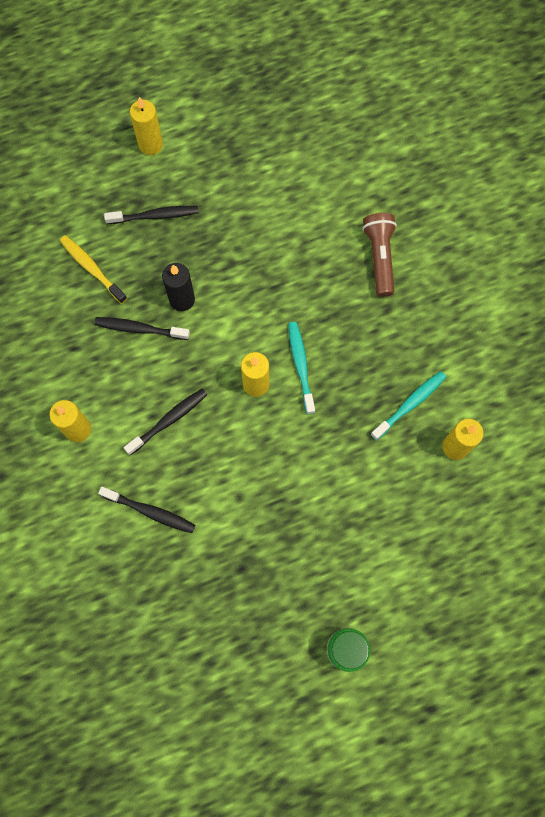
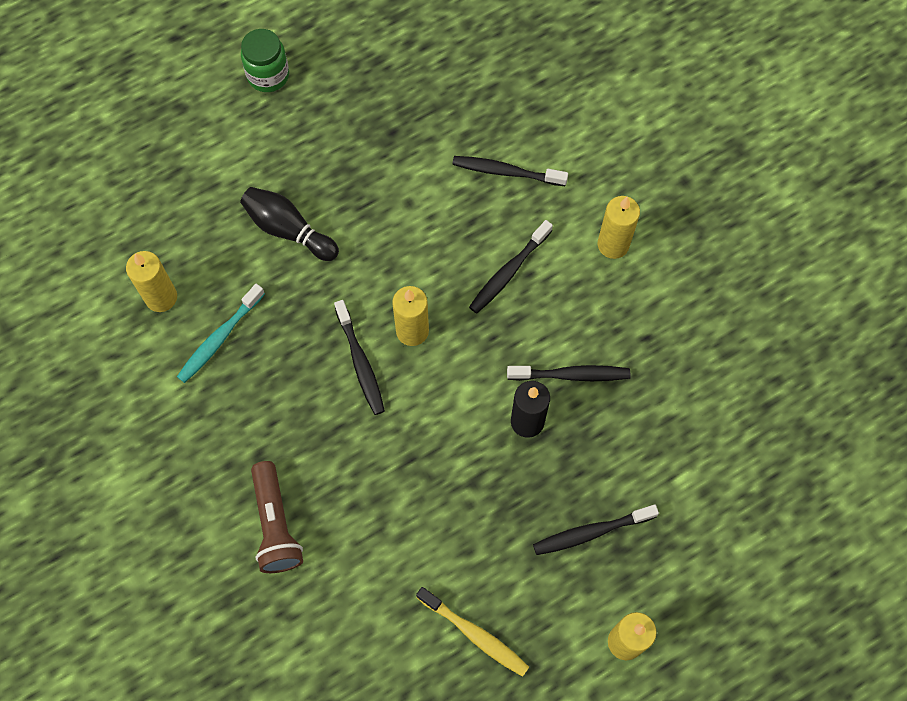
camera: 170 degrees right, 5 degrees down
(92, 268) = (654, 443): yellow toothbrush -> yellow toothbrush (475, 634)
(301, 365) = (360, 363): turquoise toothbrush -> black toothbrush
(344, 489) = (288, 230): none -> black bowling pin

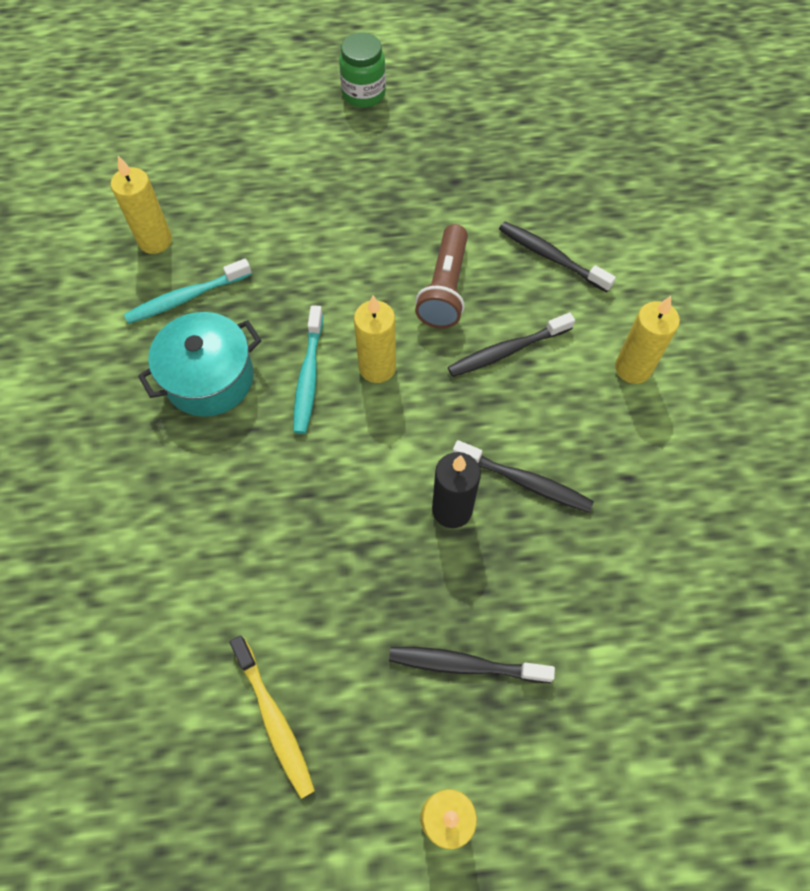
camera: 25 degrees right, 5 degrees down
(276, 525) = (133, 499): brown flashlight -> brown flashlight (445, 289)
(280, 400) = (209, 378): none -> turquoise pot
(288, 230) = (307, 228): black bowling pin -> none
(360, 363) = (308, 376): black toothbrush -> turquoise toothbrush

